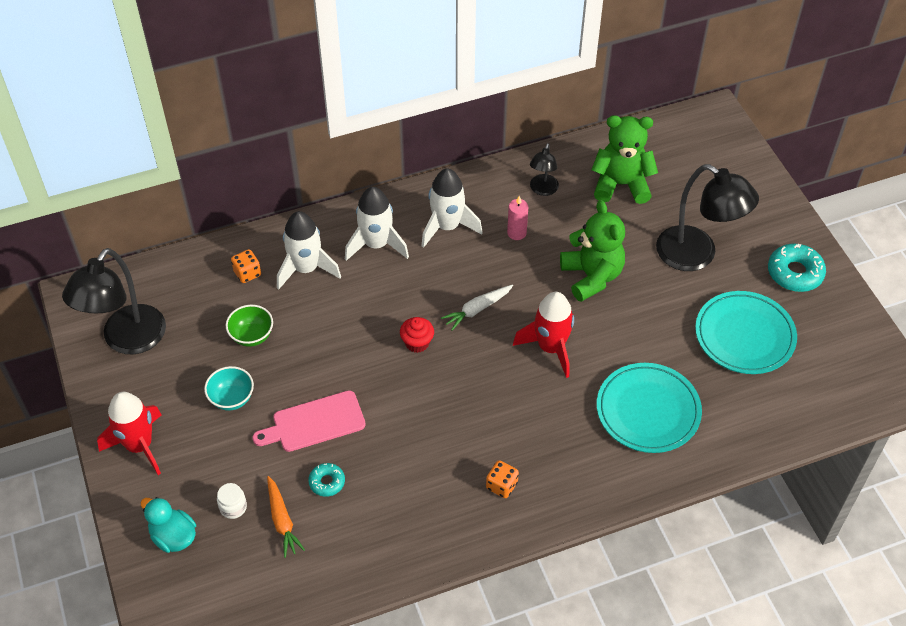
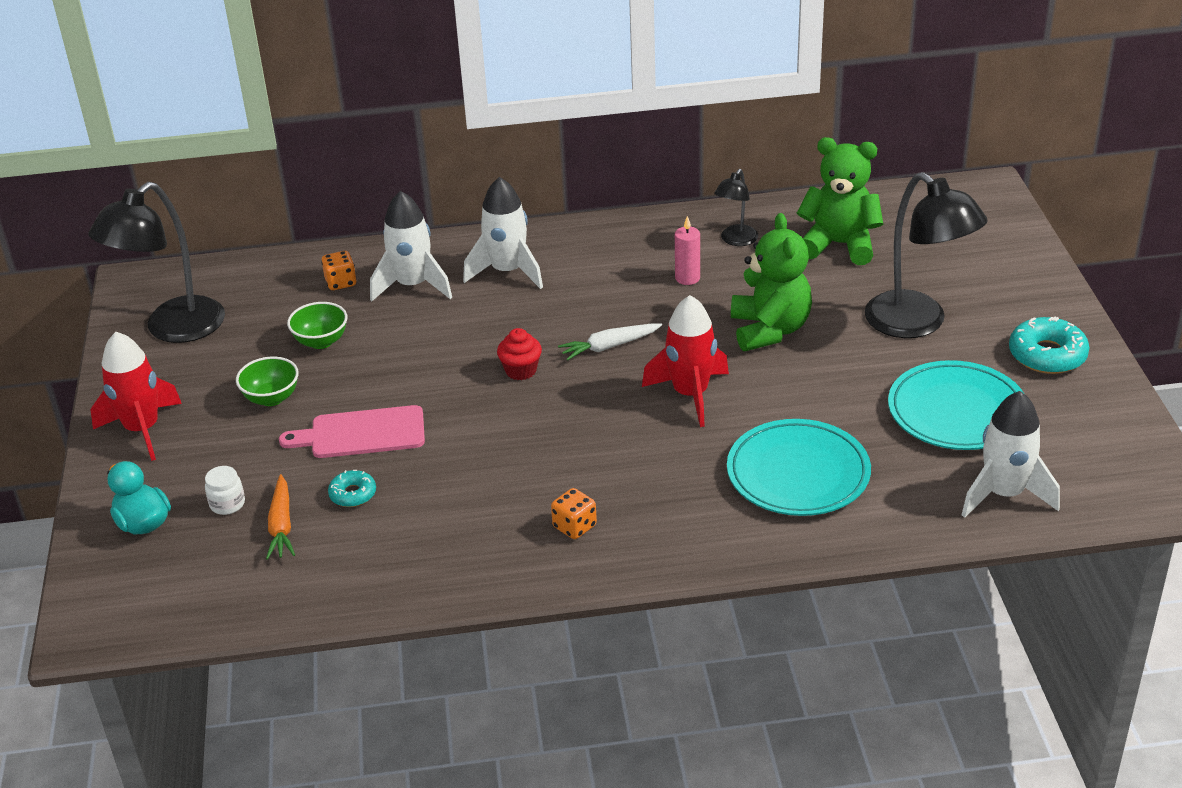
camera: 15 degrees right, 15 degrees down
(232, 398) = (271, 398): turquoise bowl -> green bowl
(447, 226) = (602, 263): white rocket -> white rocket (1004, 494)

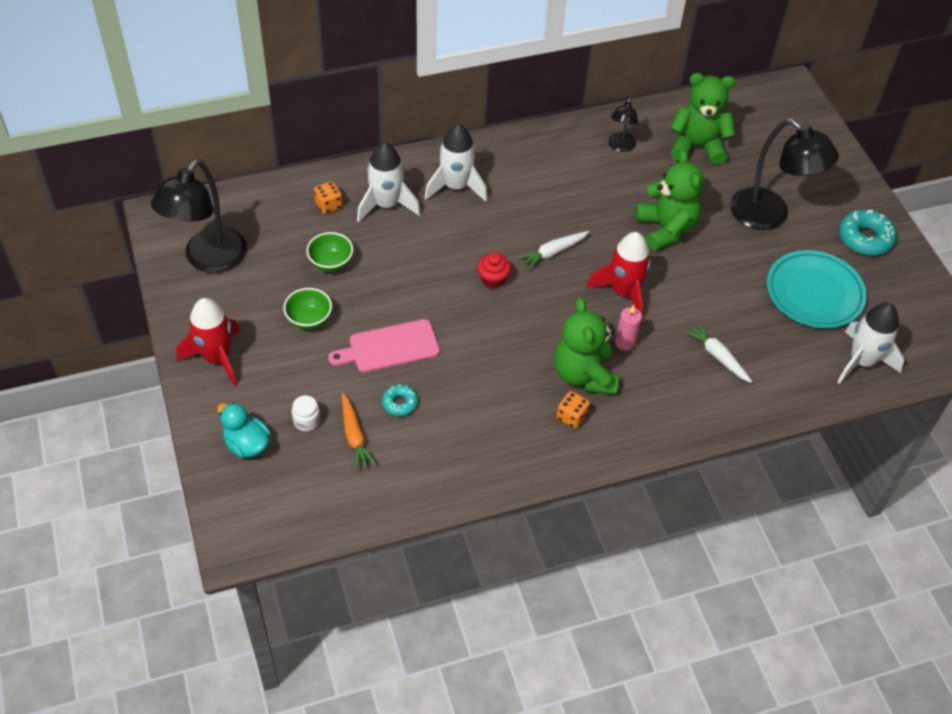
camera: 15 degrees left, 15 degrees up
(606, 481) = (584, 375): none -> green teddy bear
(687, 278) = (593, 184): pink candle -> pink candle (625, 342)
(798, 474) = (717, 356): turquoise plate -> white carrot

